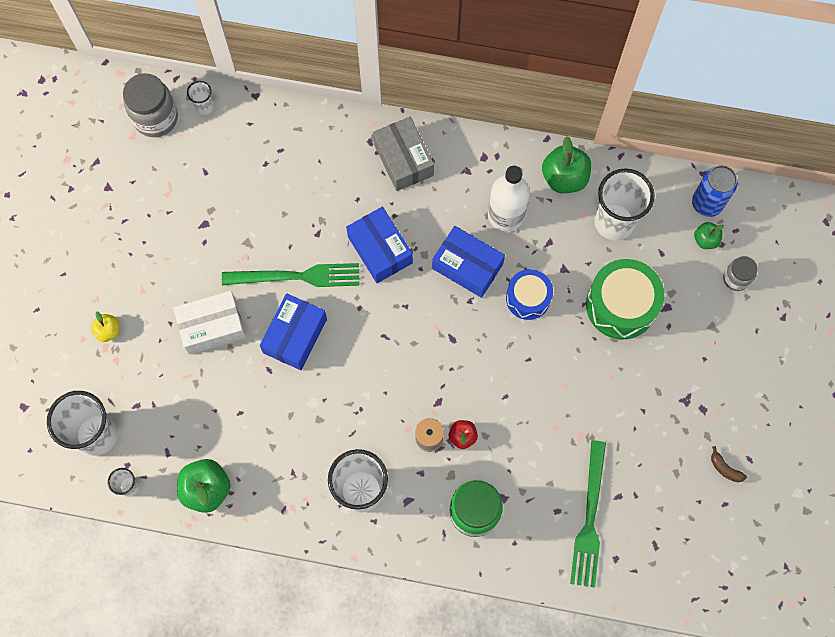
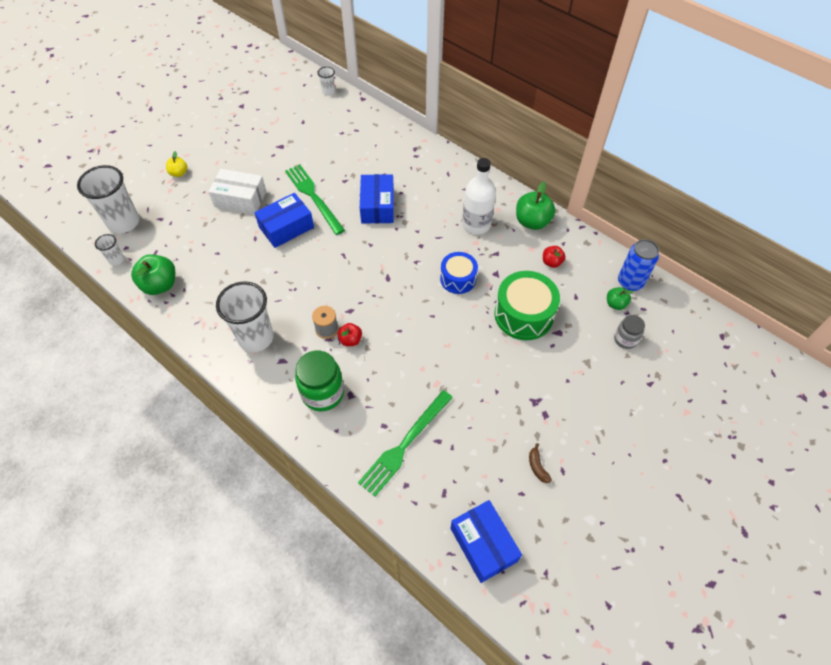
camera: 30 degrees right, 15 degrees down
(156, 118) = (296, 86): grey jar -> none
(297, 276) = (313, 197): green fork -> green fork turned 150 degrees counterclockwise
(403, 159) = (429, 166): grey box -> none
(467, 266) = (429, 241): blue box -> blue box (483, 544)
(614, 222) = (551, 262): white cup -> red apple

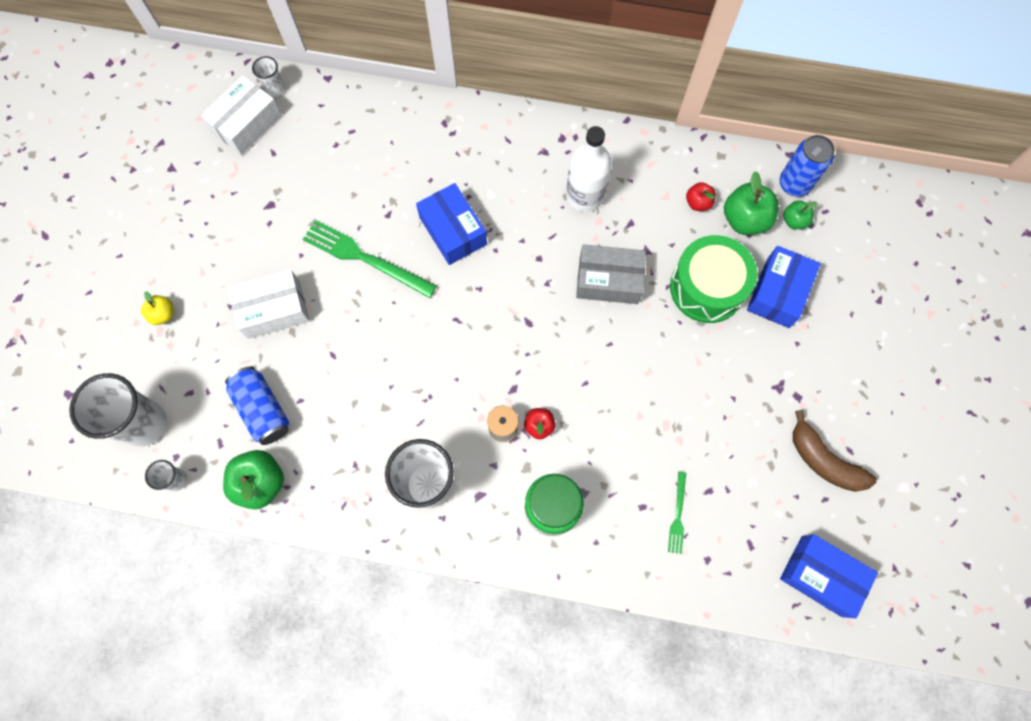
camera: 30 degrees left, 15 degrees up
(192, 247) = (263, 409): none -> blue can
(286, 227) = (361, 319): blue box -> blue box (778, 292)
(299, 102) = (246, 124): none -> white box
(404, 444) = (678, 515): green fork -> green fork, size x0.51
(458, 279) = (608, 280): blue drum -> grey box
(532, 222) = (645, 158): green apple -> green apple (744, 219)
(537, 466) = (823, 460): brown banana -> brown banana, size x2.07
(625, 339) = (827, 260): grey jar -> none

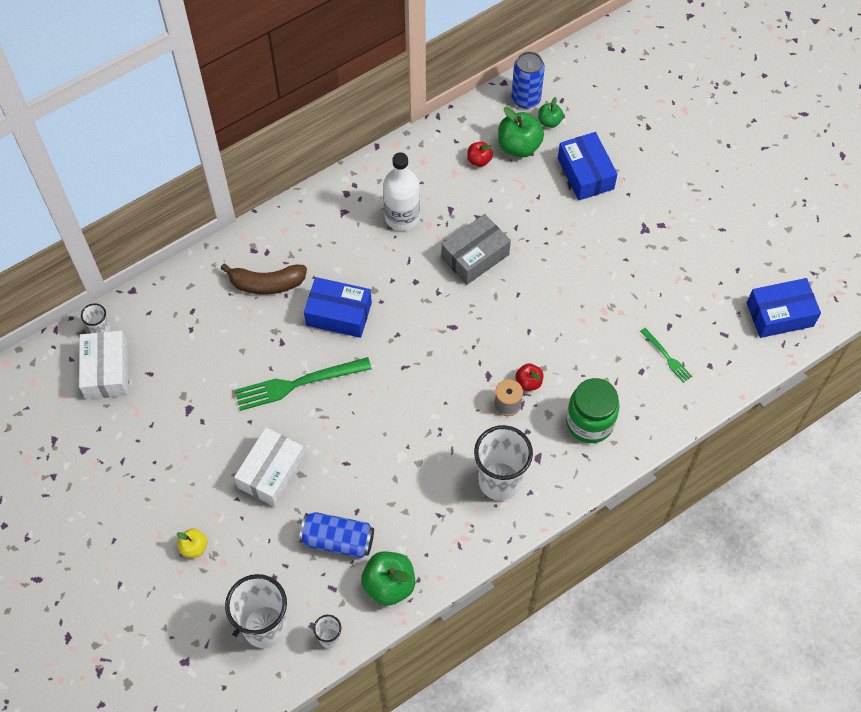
camera: 45 degrees left, 10 degrees down
(707, 287) = (540, 207): green drum -> none
(823, 460) = (714, 248): brown banana -> brown banana (267, 284)

